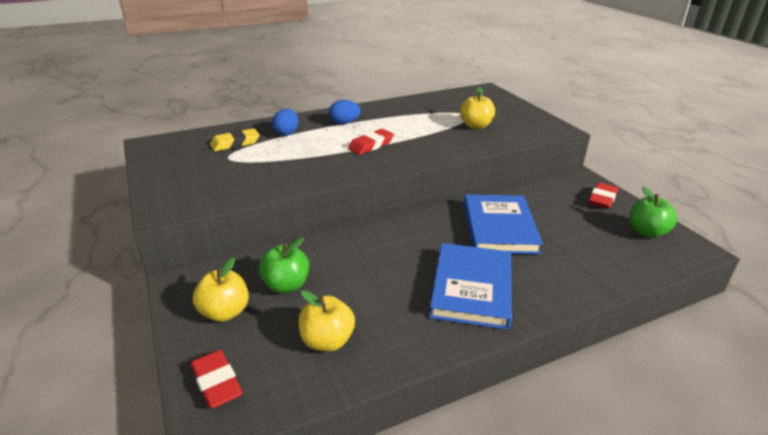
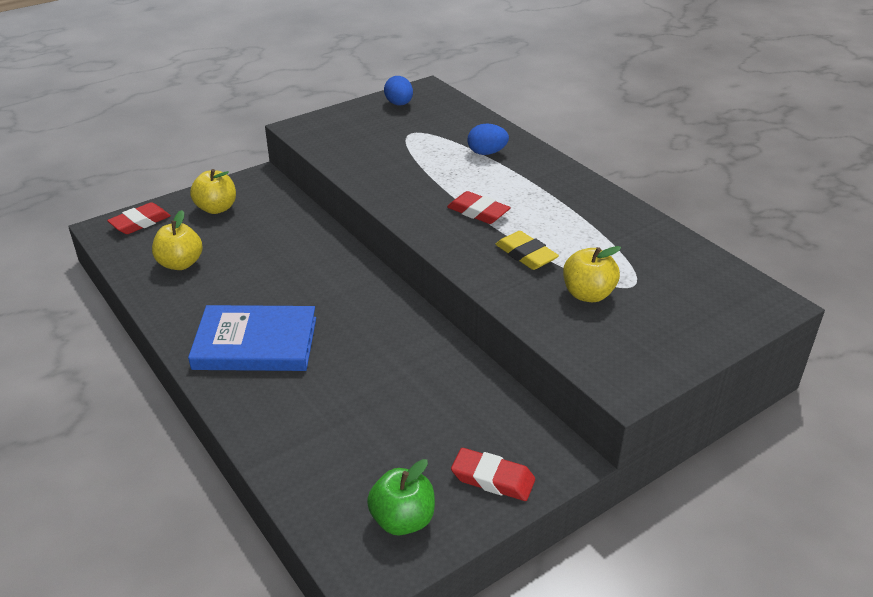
camera: 80 degrees right, 5 degrees up
(235, 143) = (445, 129): yellow eraser -> yellow eraser (526, 255)
(286, 285) = (253, 230): green apple -> none
(344, 123) = (538, 185): blue egg -> blue egg (399, 104)
(499, 227) = (381, 364): blue book -> none

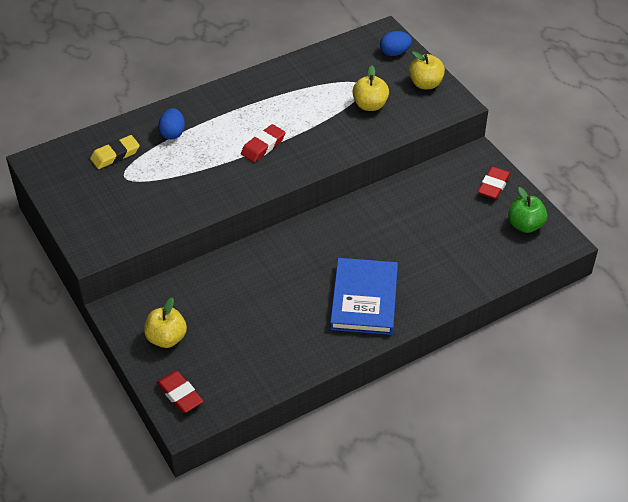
camera: 85 degrees left, 10 degrees up
(180, 263) = (253, 356): yellow apple -> yellow apple (425, 84)
(399, 104) = (64, 182): blue egg -> blue egg (394, 53)
(526, 255) = (322, 128): yellow eraser -> yellow eraser (115, 155)

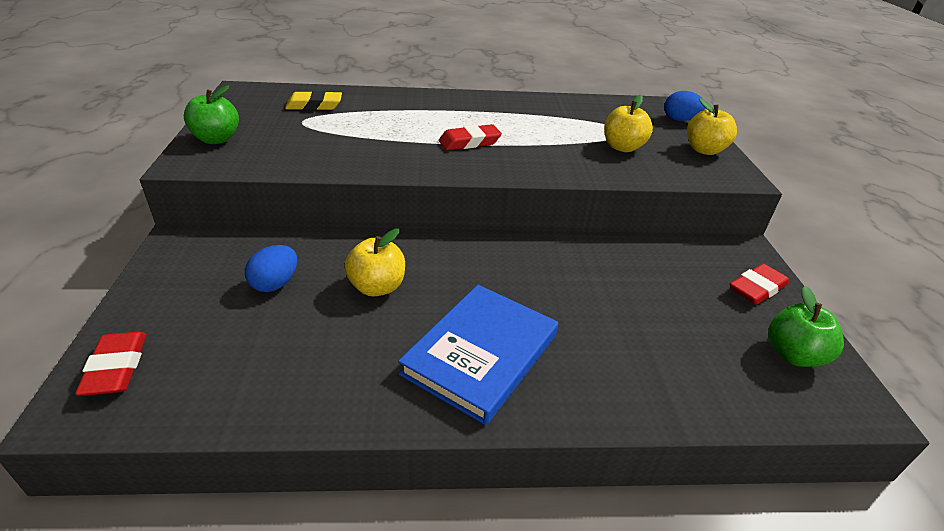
camera: 25 degrees right, 10 degrees down
(85, 222) = (216, 139): none -> green apple
(167, 338) = (189, 292): yellow apple -> yellow apple (377, 287)
(172, 133) = (387, 108): blue egg -> blue egg (275, 284)

